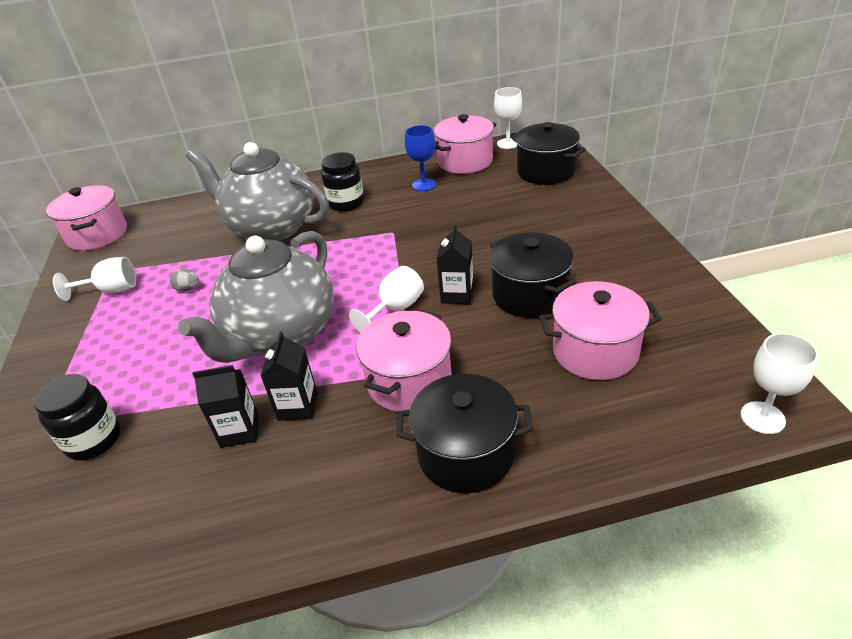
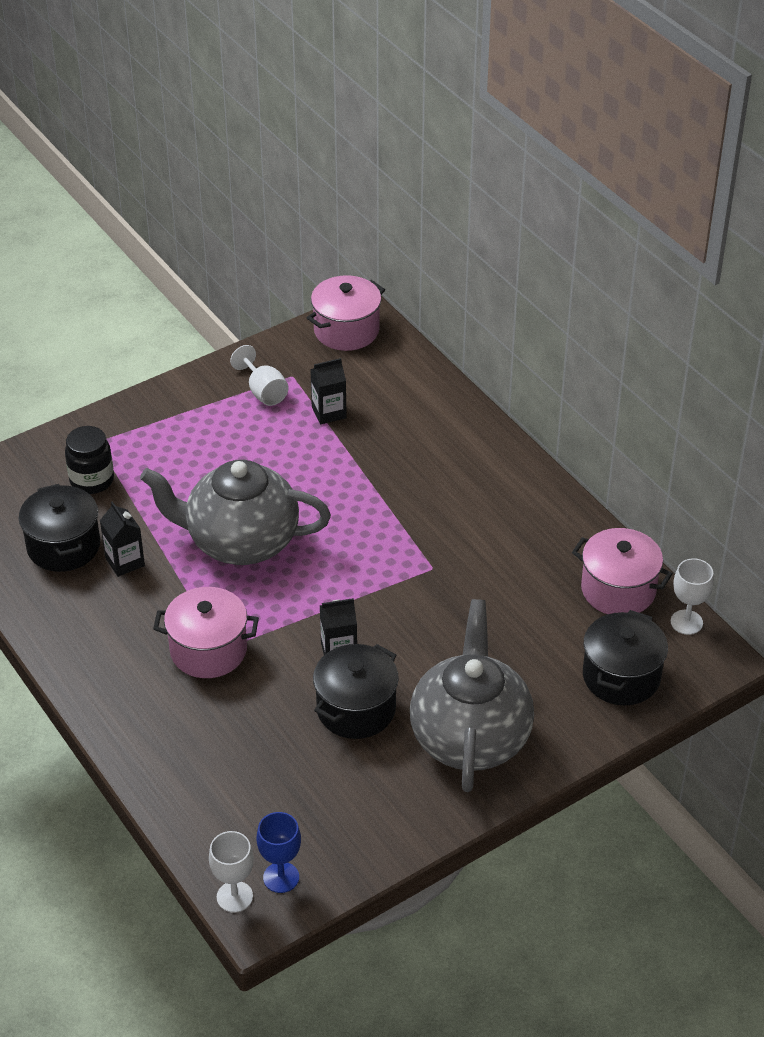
camera: 65 degrees right, 5 degrees up
(188, 289) = (283, 446): grey egg -> none
(271, 227) = (406, 463): grey teapot -> grey teapot (470, 736)
(298, 406) = (159, 587): black carton -> black carton (329, 412)
(346, 203) = (477, 508): black jar -> none
(395, 309) = (301, 611): white goblet -> none
(424, 185) = (544, 565): blue goblet -> blue goblet (281, 877)
(465, 454) = (141, 707): black pot -> black pot (63, 546)
(595, 351) = (286, 772): pink pot -> none

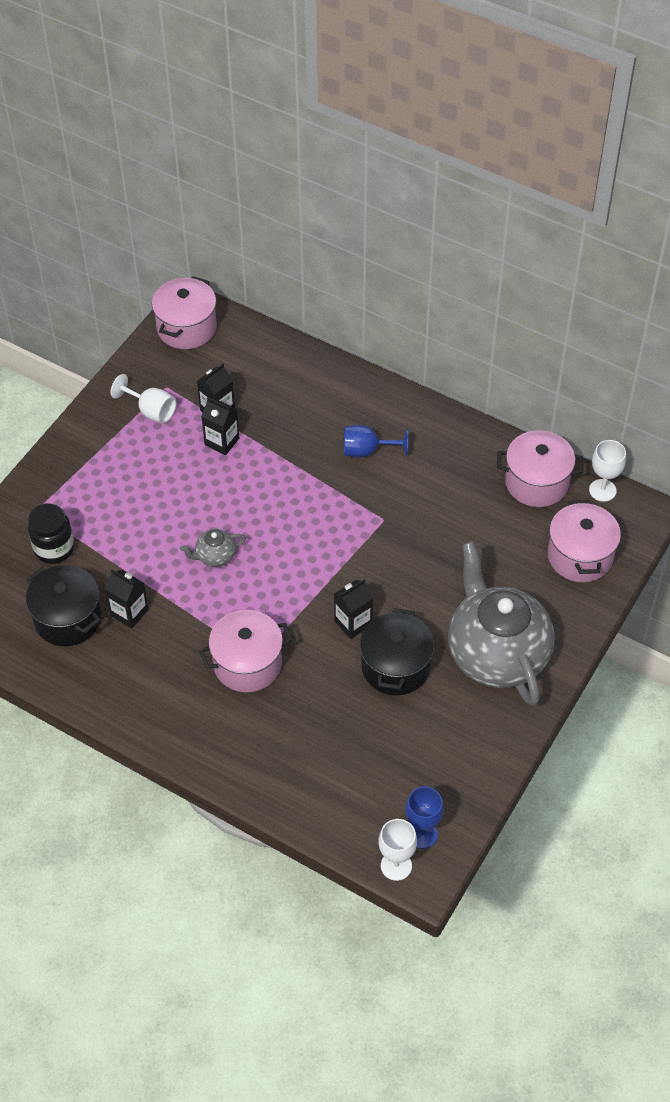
camera: 25 degrees left, 10 degrees up
(240, 541) = (215, 556): grey teapot -> grey teapot, size x0.40
(315, 442) = (222, 441): none -> black carton
(456, 499) = (366, 451): none -> blue goblet
(621, 676) = (580, 556): black pot -> pink pot

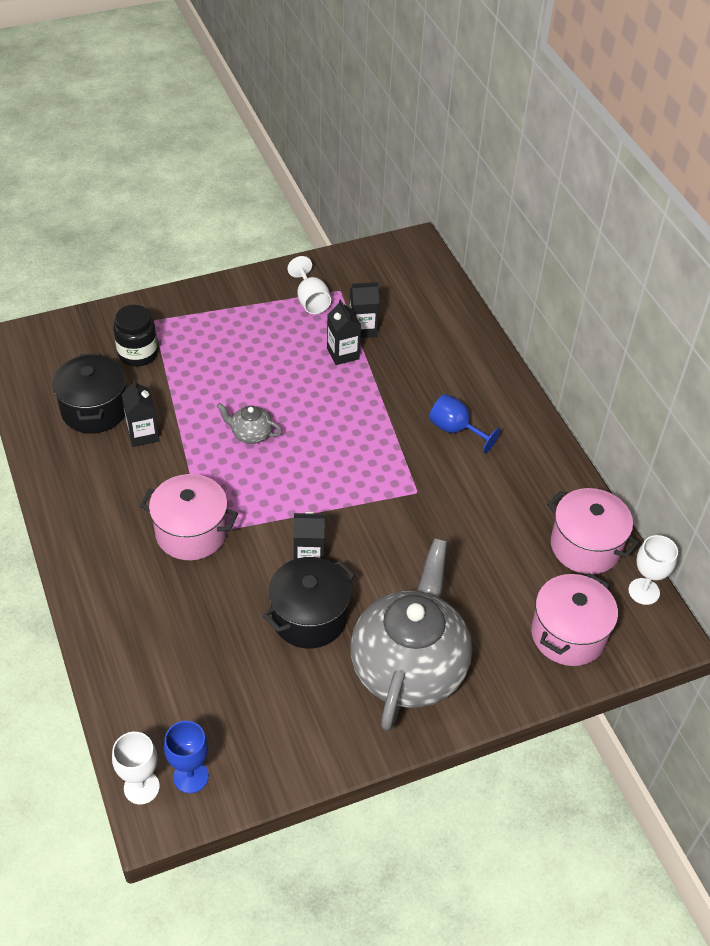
camera: 35 degrees right, 5 degrees down
(186, 328) = (398, 258): pink pot -> none

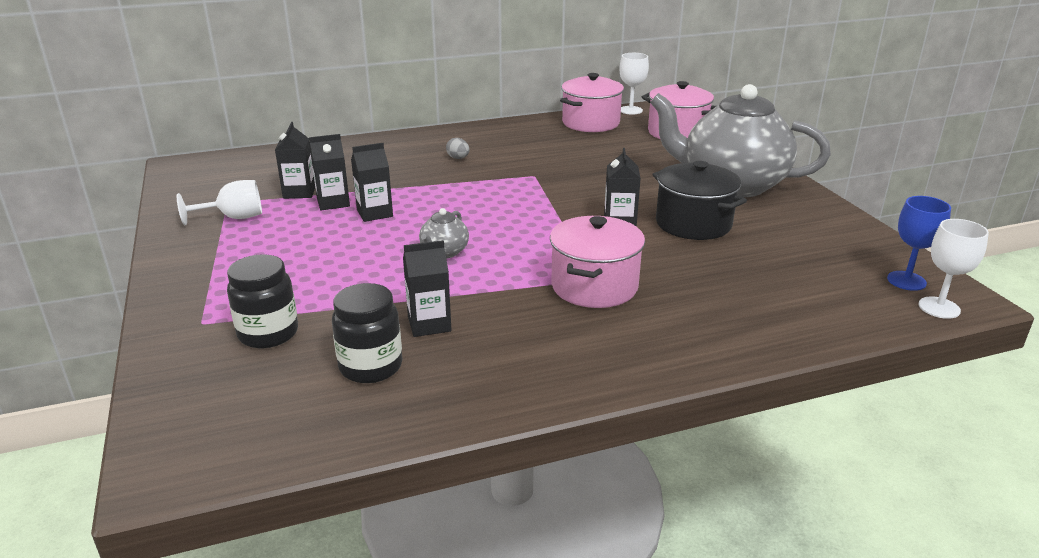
camera: 85 degrees left, 20 degrees down
(94, 410) = (371, 367): black pot -> black jar
(323, 383) = (374, 213): none -> black carton
(455, 430) = (458, 158): blue goblet -> grey egg

